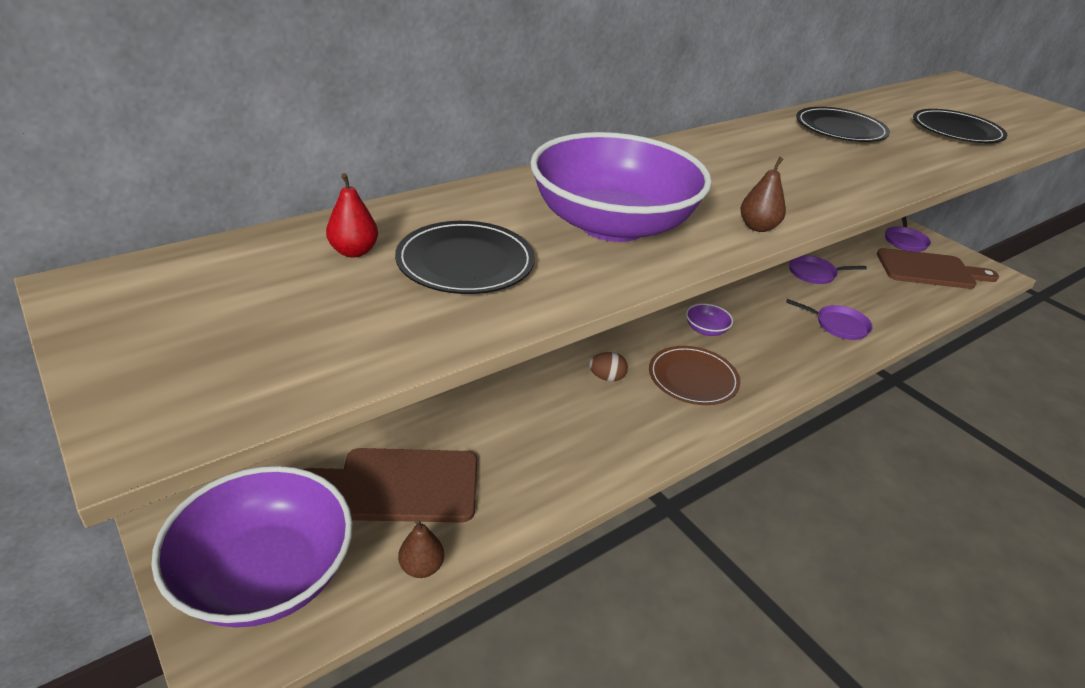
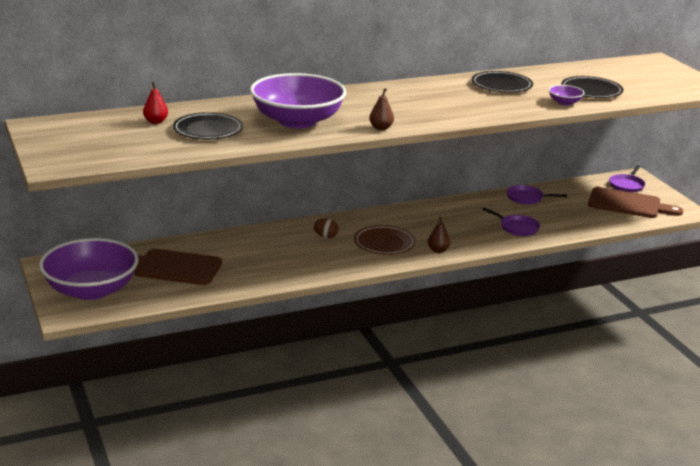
camera: 15 degrees right, 10 degrees down
(421, 567) = (172, 297): brown pear -> brown pear (438, 250)
(706, 330) = (413, 221): purple bowl -> purple bowl (564, 102)

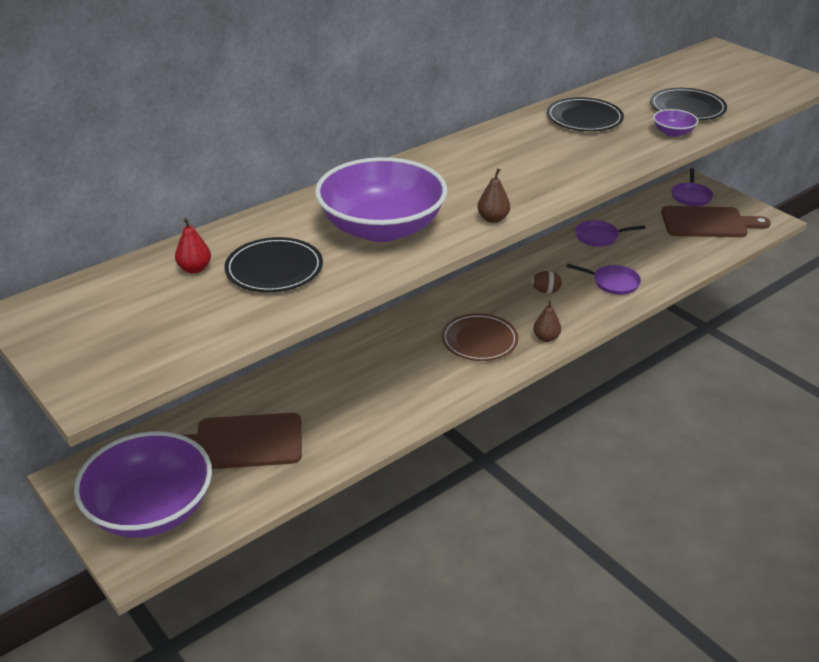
camera: 15 degrees left, 10 degrees up
(325, 236) = (406, 346): brown egg -> brown egg (545, 291)

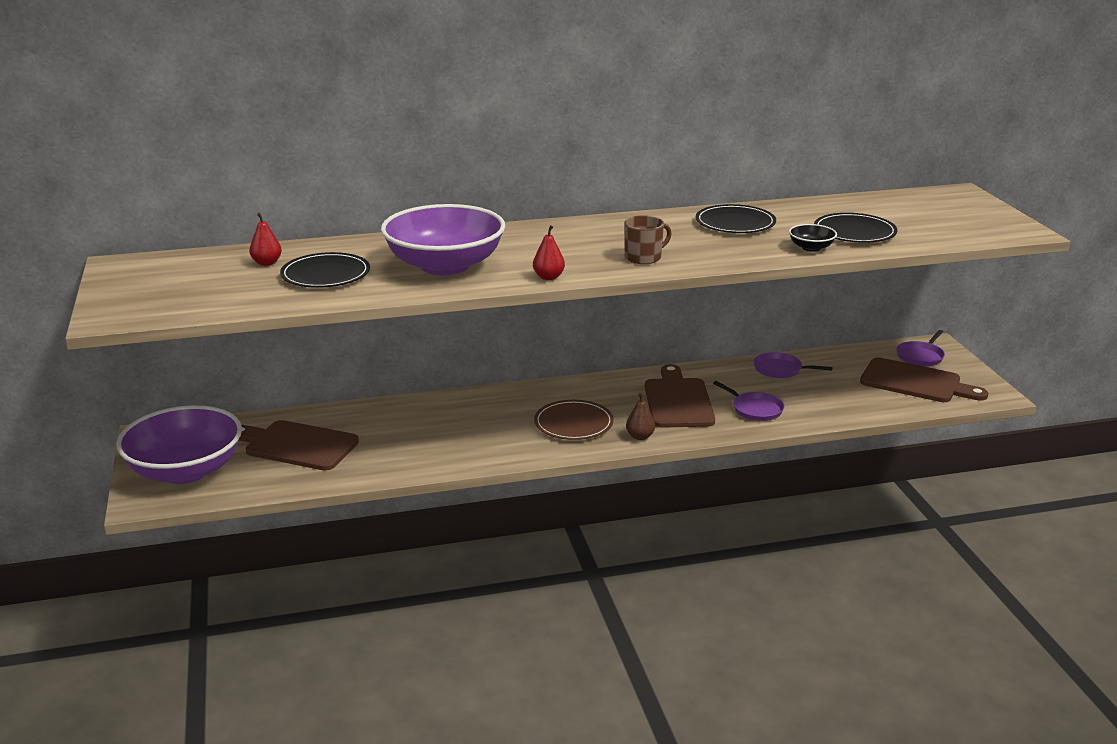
camera: 25 degrees right, 10 degrees down
(493, 219) = (548, 277): brown pear -> red pear
(545, 291) = (678, 401): brown egg -> brown cutting board
(551, 175) = (644, 257): none -> brown mug
(673, 133) = (811, 248): purple bowl -> black bowl

